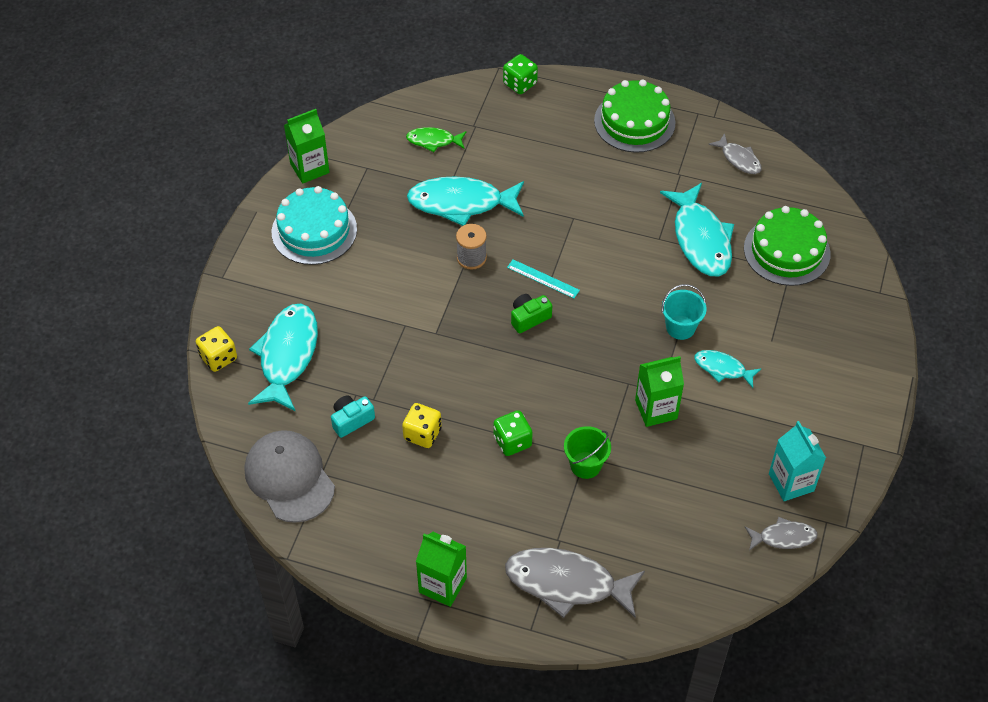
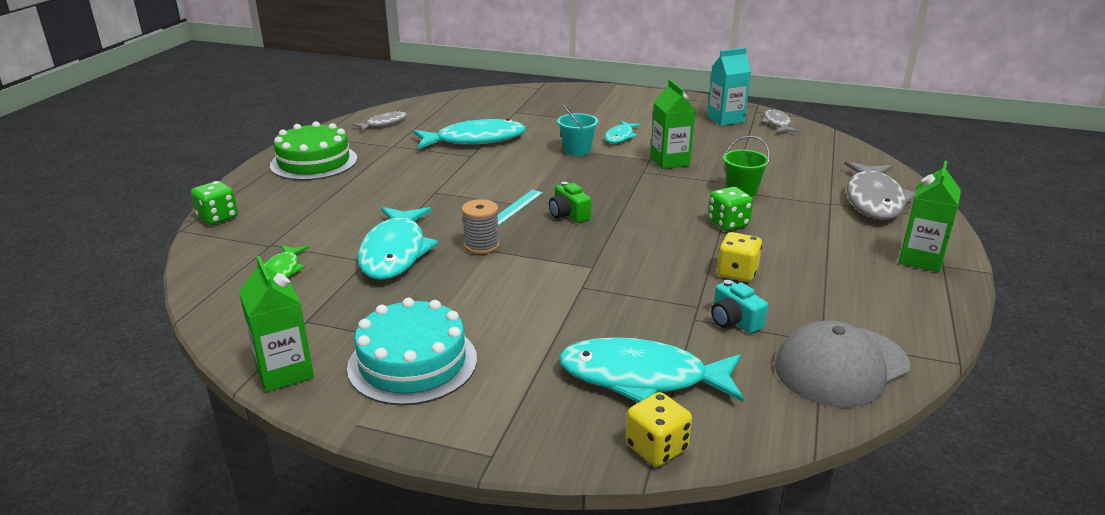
camera: 90 degrees left, 25 degrees down
(786, 251) = (494, 112): green cake -> none

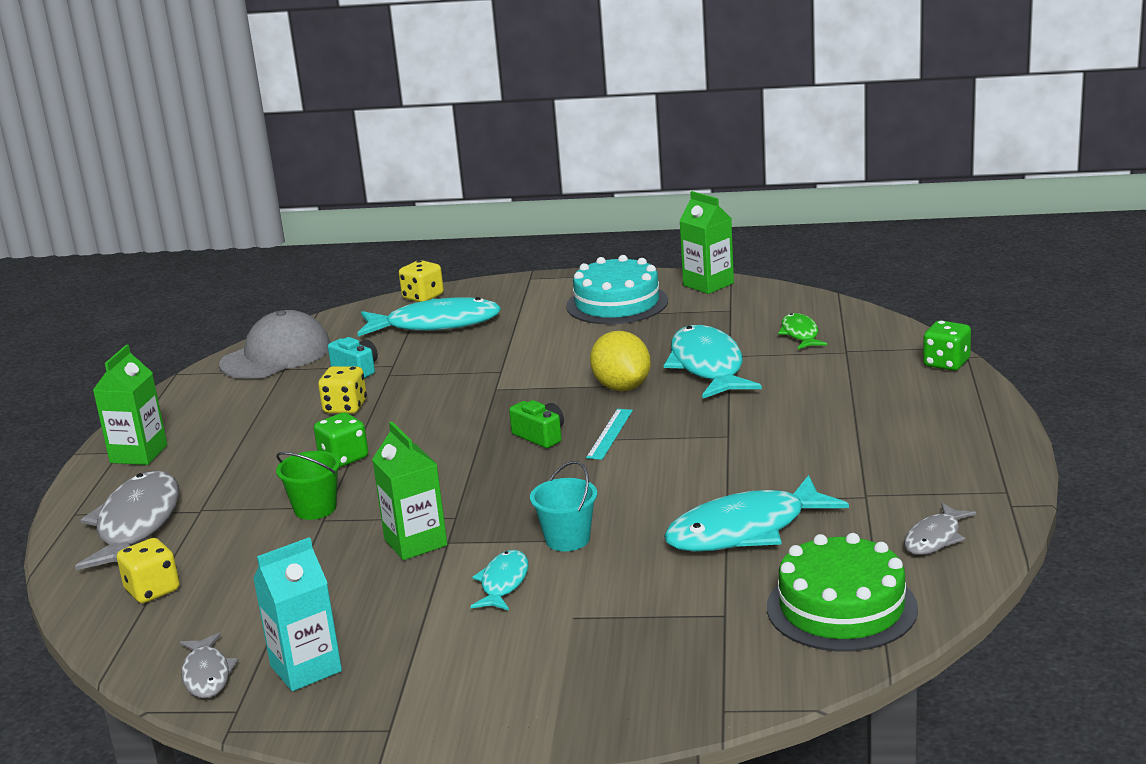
camera: 170 degrees right, 5 degrees down
(314, 162) = (944, 447): green cake -> green cake (841, 608)
(481, 245) = (622, 387): grey spool -> yellow lemon
(833, 161) = (152, 590): none -> yellow dice

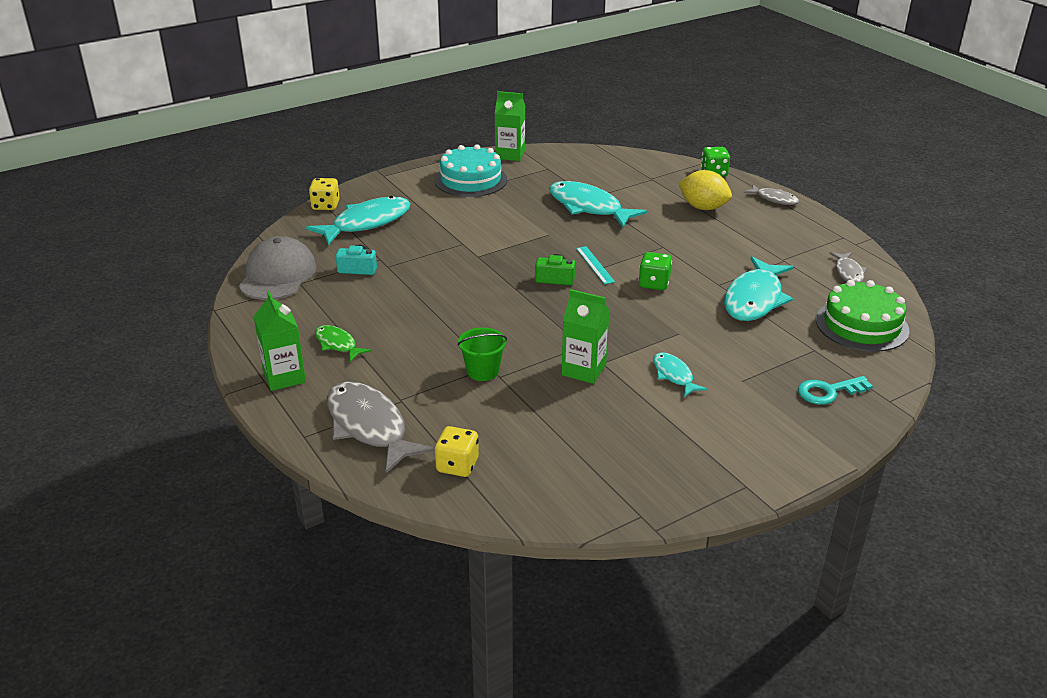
camera: 40 degrees left, 10 degrees up
(207, 675) = (586, 503): grey fish -> grey fish (774, 199)
(306, 669) = (642, 472): turquoise carton -> none
(344, 458) = (448, 332): green dice -> green dice (654, 283)
(345, 407) = (392, 297): yellow dice -> none
(567, 539) = (669, 336): turquoise bucket -> none
(622, 387) = (557, 233): yellow lemon -> yellow lemon (703, 207)
(659, 669) = (828, 392): none -> turquoise key
(800, 334) = (611, 174): green fish -> green fish (337, 344)

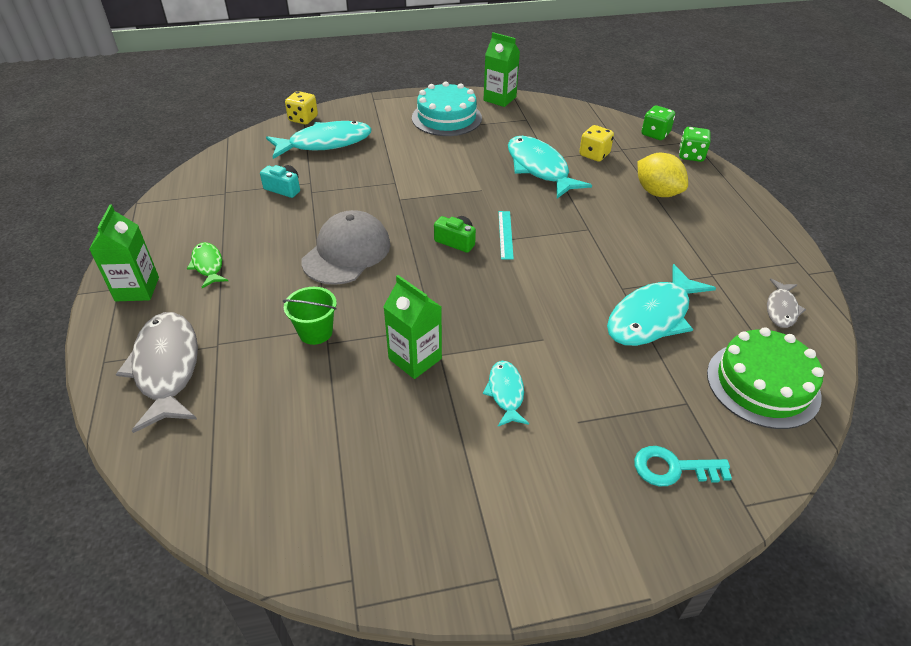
camera: 20 degrees right, 10 degrees up
(277, 275) = (213, 179): grey cap -> grey cap (347, 252)
(457, 465) = (212, 443): yellow dice -> yellow dice (594, 155)
(654, 283) = (553, 271): green dice -> green dice (655, 134)
(774, 199) = (741, 198): grey fish -> none

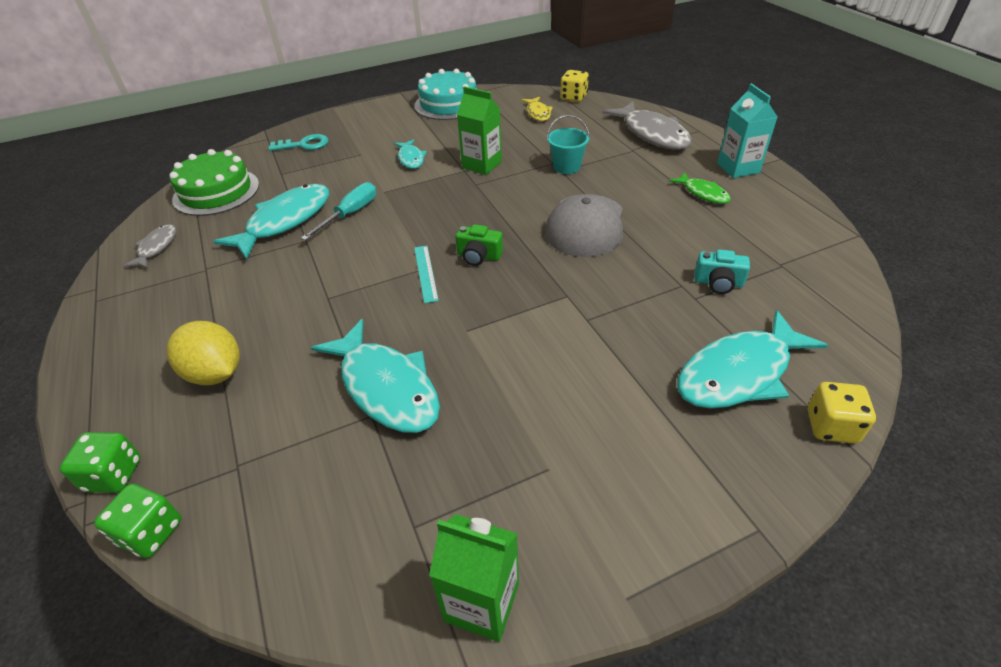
camera: 170 degrees right, 0 degrees up
(137, 289) = (738, 168): green carton -> turquoise carton
(283, 463) = (538, 113): none -> yellow fish
(315, 332) = (566, 167): green bucket -> turquoise bucket
(446, 118) = (575, 492): turquoise cake -> turquoise cake (448, 104)
(580, 312) = (350, 214): none -> turquoise screwdriver
(594, 155) = (291, 440): yellow dice -> yellow dice (573, 97)

